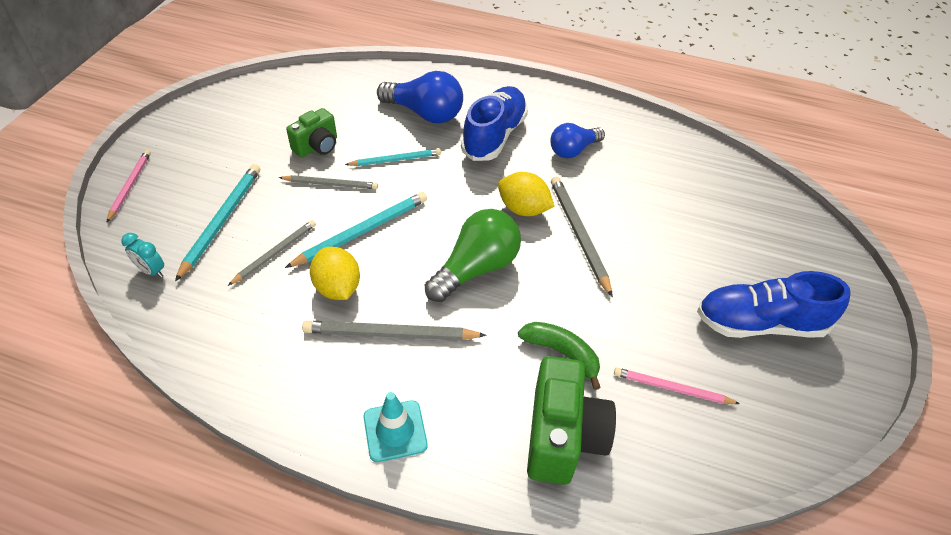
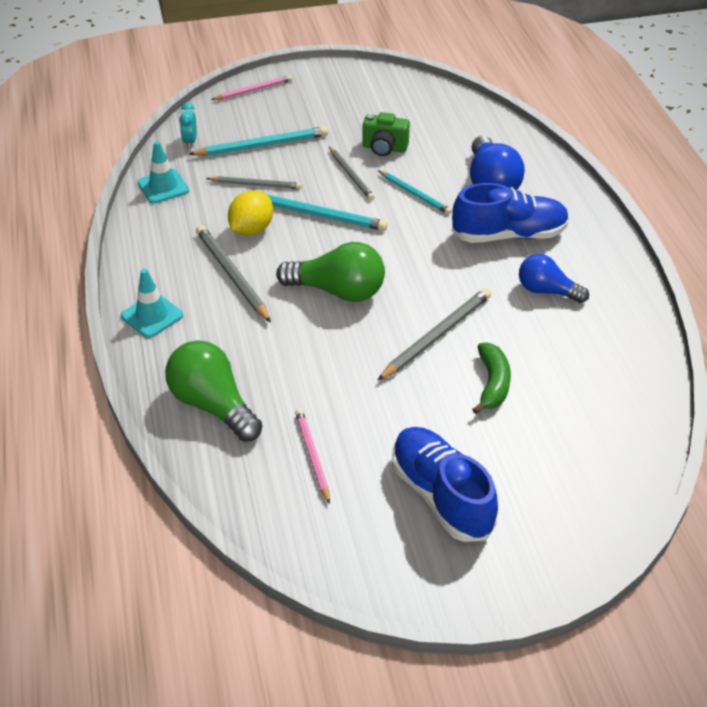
camera: 60 degrees right, 5 degrees down
(200, 327) = (163, 187): none -> turquoise traffic cone
(523, 209) = (433, 290): yellow lemon -> none
(562, 353) = (293, 375): green banana -> green banana (492, 384)
(562, 437) = (213, 405): green camera -> green light bulb

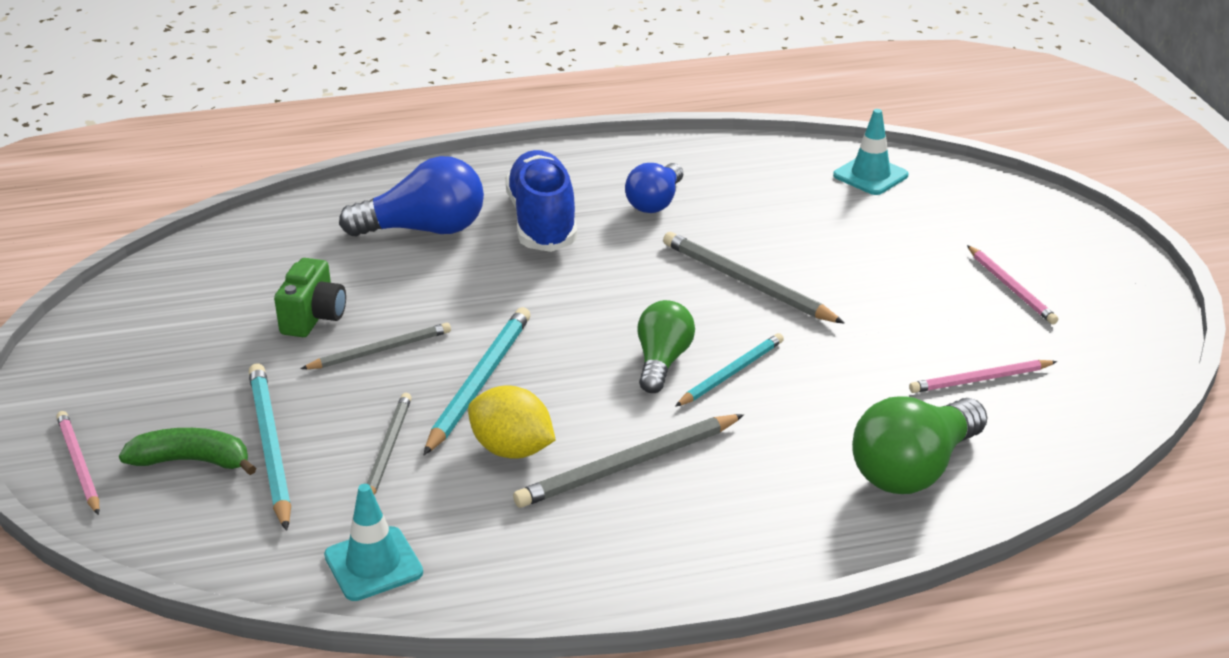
camera: 90 degrees left, 10 degrees down
(152, 316) = (731, 548): turquoise traffic cone -> turquoise traffic cone (870, 175)
(190, 142) = (232, 539): turquoise clock -> none
(338, 291) = (662, 361): green light bulb -> green light bulb, size x0.66
(415, 194) = (440, 292): turquoise pencil -> turquoise pencil (731, 373)
(441, 495) = (1011, 287): blue shoe -> pink pencil
(492, 384) = (825, 247): green banana -> green banana (192, 461)

